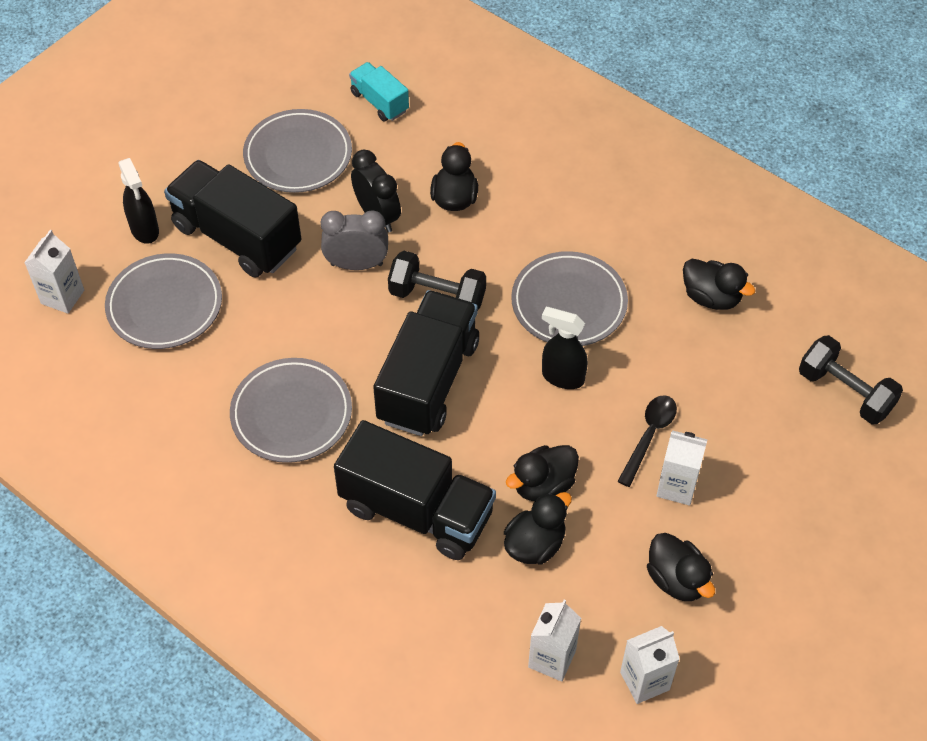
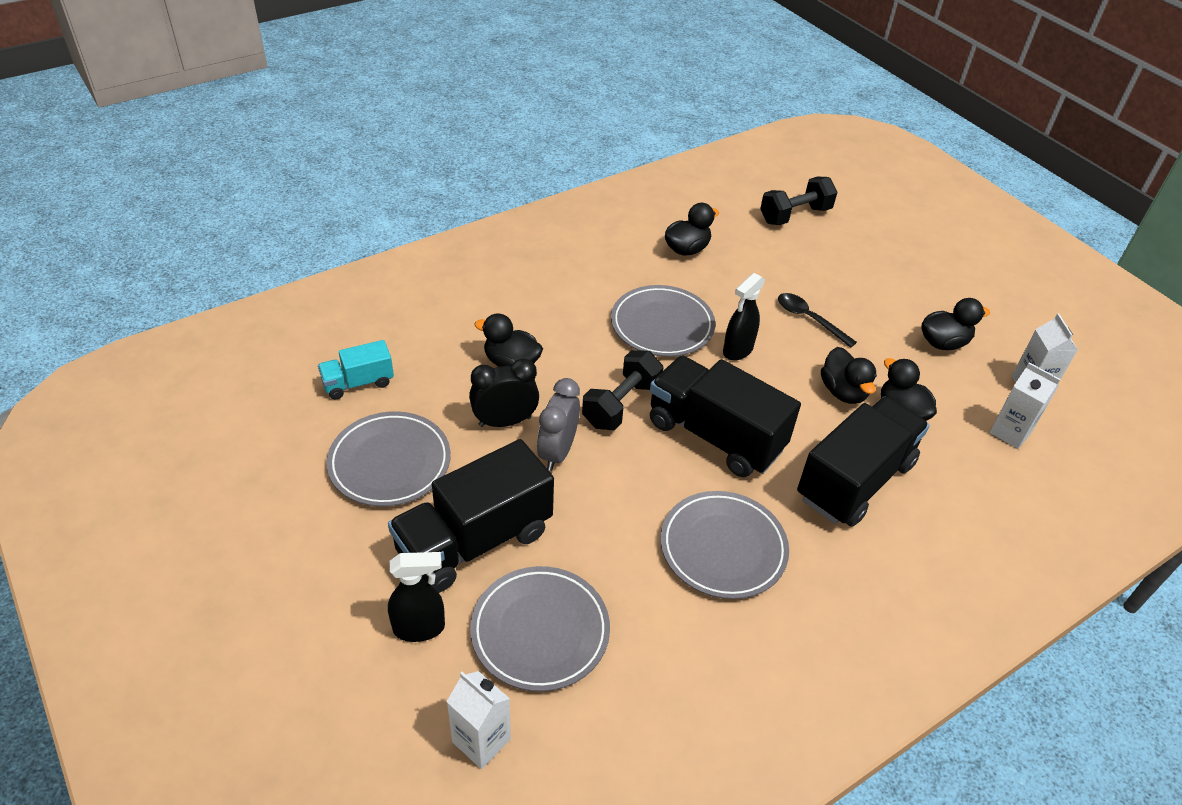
camera: 75 degrees left, 10 degrees down
(676, 486) = (859, 318): white carton -> none

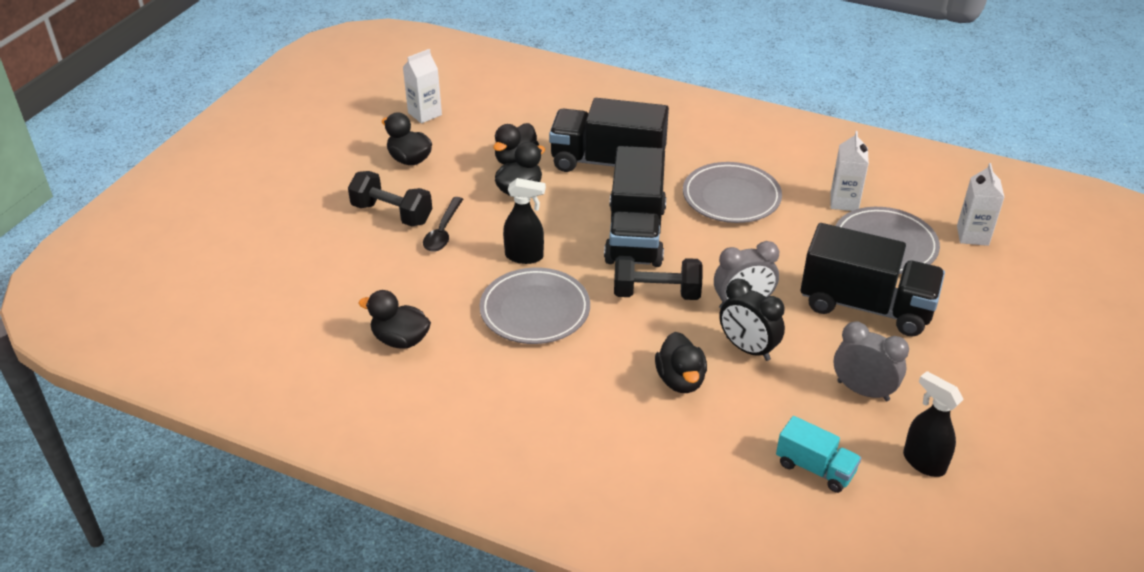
camera: 120 degrees left, 5 degrees down
(390, 463) = (863, 391): grey plate -> grey clock
(419, 628) = (952, 296): black spray bottle -> black spray bottle (923, 462)
(795, 215) = (274, 289): black dumbbell -> black dumbbell (392, 214)
(1010, 432) = (488, 113): white carton -> white carton (844, 202)

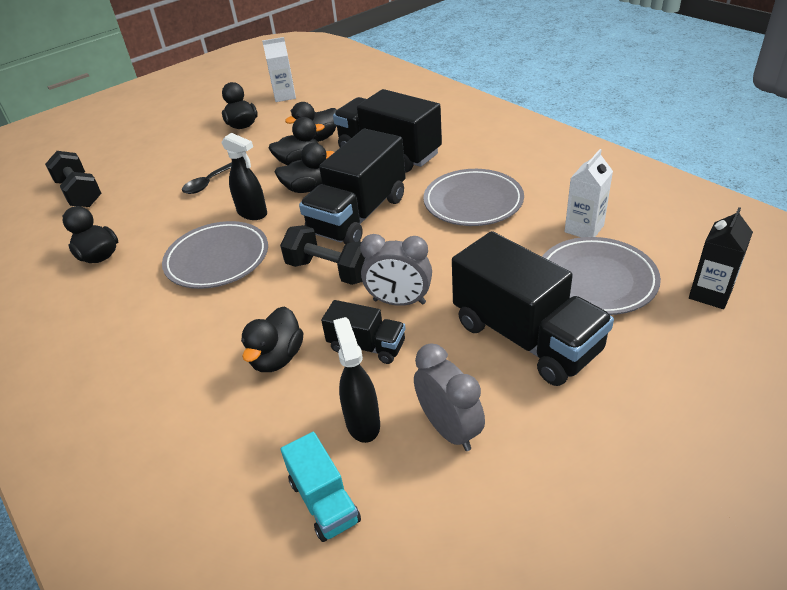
camera: 30 degrees right, 0 degrees up
(392, 214) = (191, 161): black dumbbell -> black dumbbell (80, 193)
(557, 218) = (307, 188): none -> black duck
(747, 349) = (367, 346): black clock -> black truck
(923, 462) = (452, 543): black spray bottle -> black spray bottle (362, 423)
(972, 235) = (710, 294): white carton -> black carton

